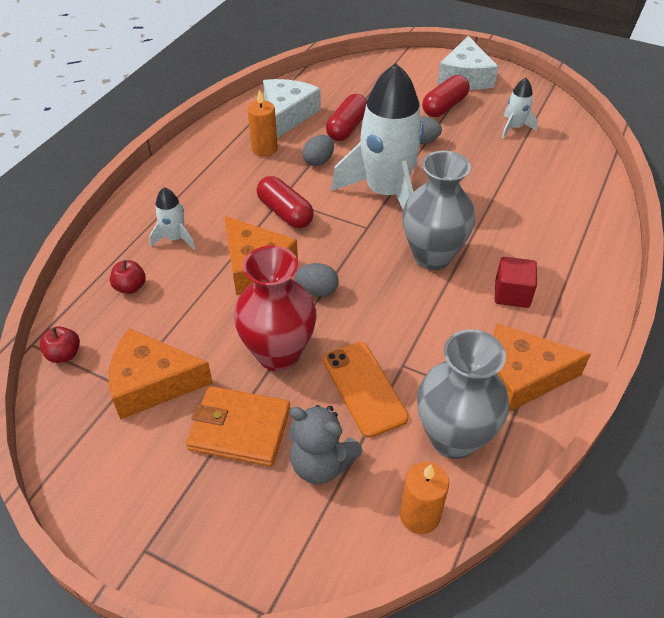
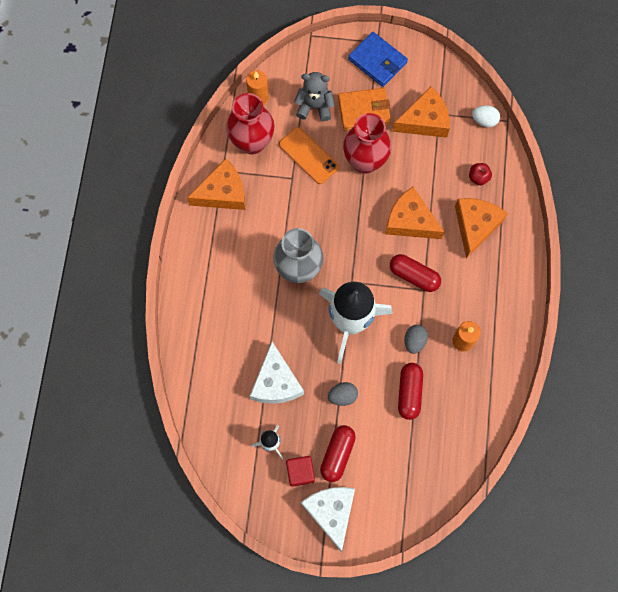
camera: 160 degrees right, 25 degrees up
(64, 354) = (484, 120): red apple -> white egg
(167, 510) = (377, 61): none -> blue wallet
(175, 238) = (475, 226): white rocket -> orange cheese
(287, 115) = (466, 393): white cheese -> white cheese (276, 382)
(317, 290) = (362, 214): grey egg -> none
(453, 438) = (252, 142): grey vase -> red vase
(512, 294) = (239, 253): red cube -> red cube (300, 472)

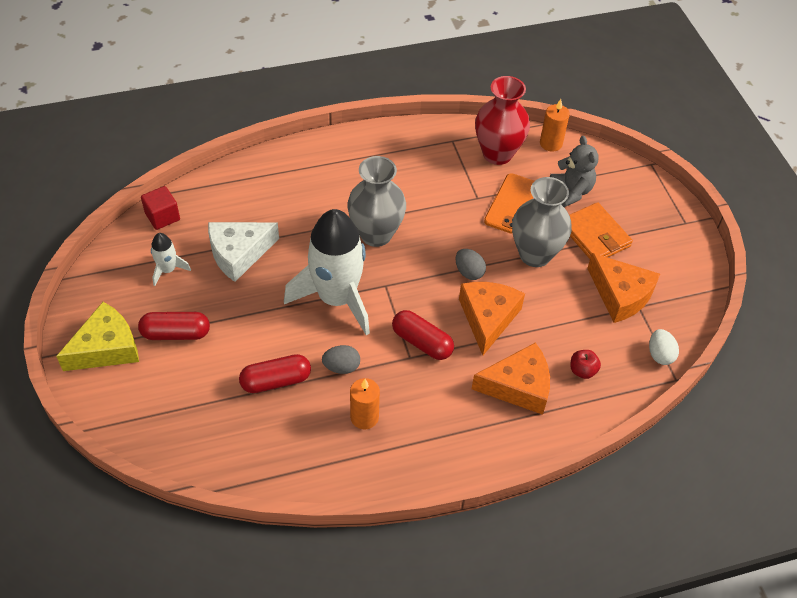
camera: 65 degrees right, 20 degrees down
(223, 193) = (428, 148): orange cheese -> none
(300, 472) = (144, 306): red cube -> red cube (162, 217)
(331, 512) = (106, 348): white cheese -> yellow cheese
(342, 396) = (246, 317): grey egg -> grey egg (469, 272)
(365, 161) = (535, 254): red vase -> grey vase
(377, 61) = (662, 229): blue wallet -> none
(414, 276) = (422, 342): red capsule -> red capsule turned 60 degrees counterclockwise

